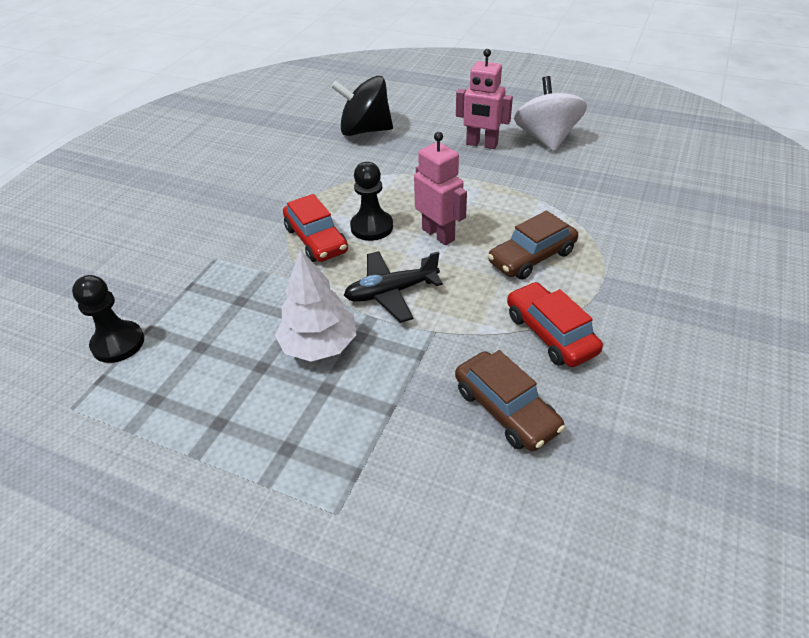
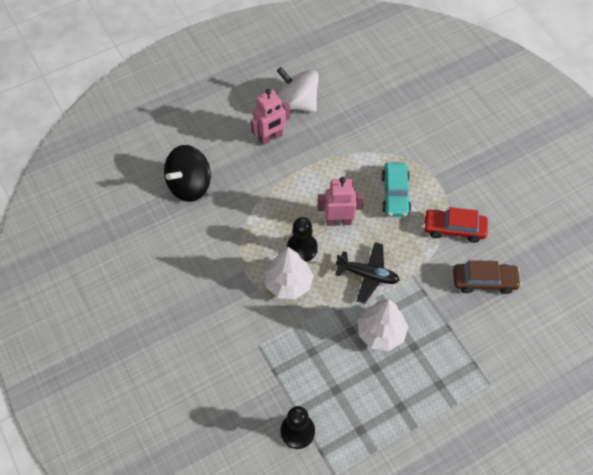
camera: 55 degrees left, 15 degrees up
(316, 240) = (288, 283): red car -> white tree
(391, 292) = (368, 275): black plane -> black plane turned 90 degrees counterclockwise
(531, 257) = (395, 194): brown car -> turquoise car

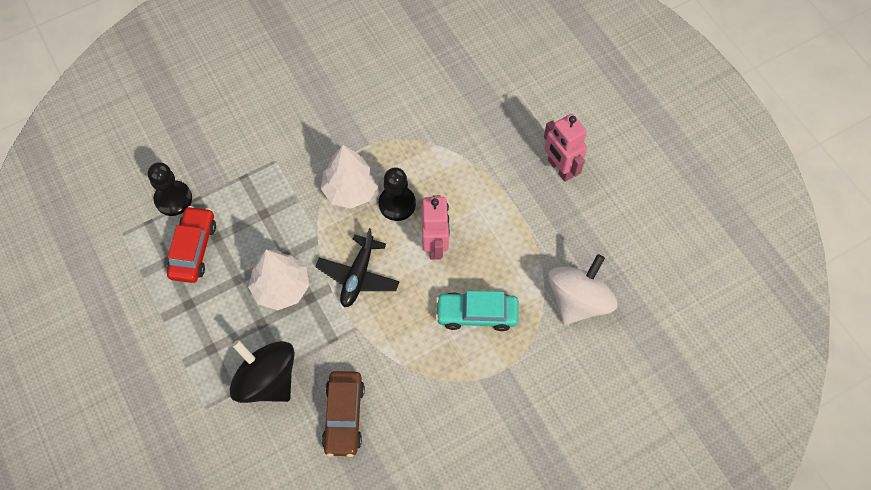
camera: 90 degrees right, 5 degrees up
(189, 185) = (485, 85): black spinning top -> black spinning top (267, 380)
(297, 103) = (619, 199): white spinning top -> white spinning top (578, 301)
(454, 229) = (423, 385): red car -> red car (193, 249)

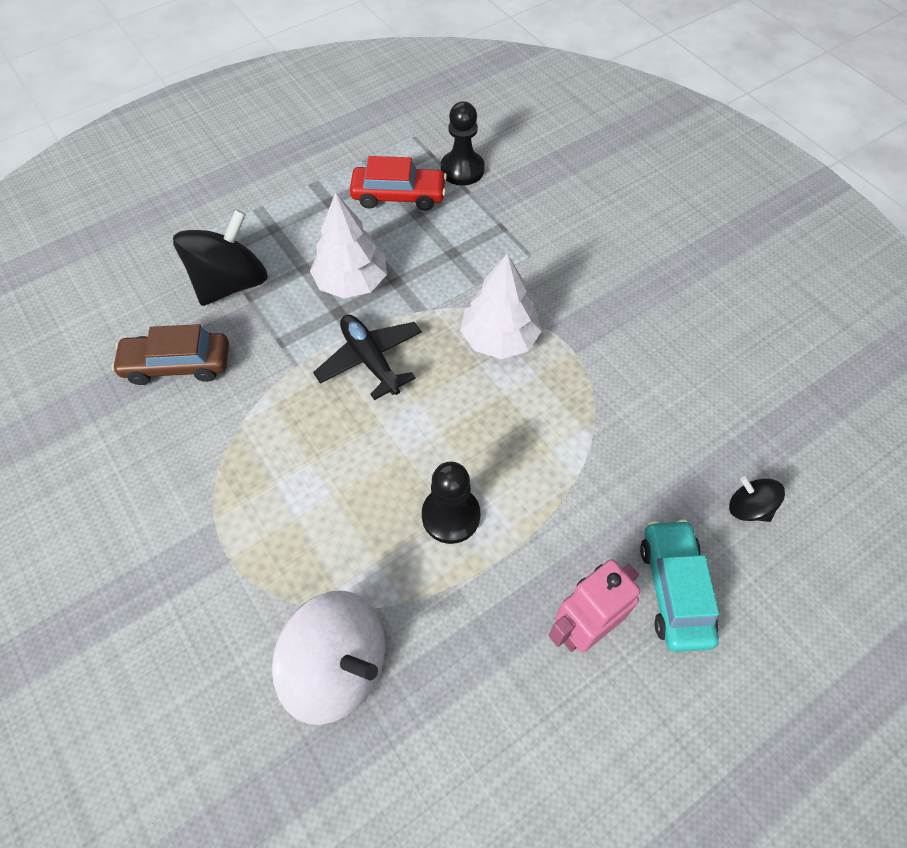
camera: 85 degrees right, 5 degrees down
(358, 276) = (370, 360): black plane -> black plane turned 45 degrees clockwise
(397, 204) = (484, 395): black pawn -> black pawn (451, 516)
(435, 245) = (423, 449): pink robot -> none
(477, 314) = (314, 512): turquoise car -> turquoise car (674, 590)
(492, 71) = (748, 508): none -> black spinning top

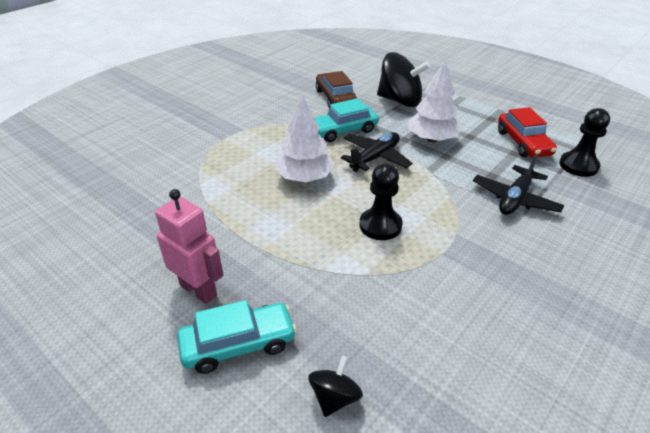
camera: 75 degrees right, 20 degrees down
(283, 380) = (343, 131): none -> turquoise car
(338, 666) = (164, 186): white spinning top -> none
(451, 516) = (271, 211): black pawn -> black pawn (380, 225)
(499, 338) = (429, 210): white tree -> white tree (305, 178)
(503, 251) = (515, 199): none -> black plane

